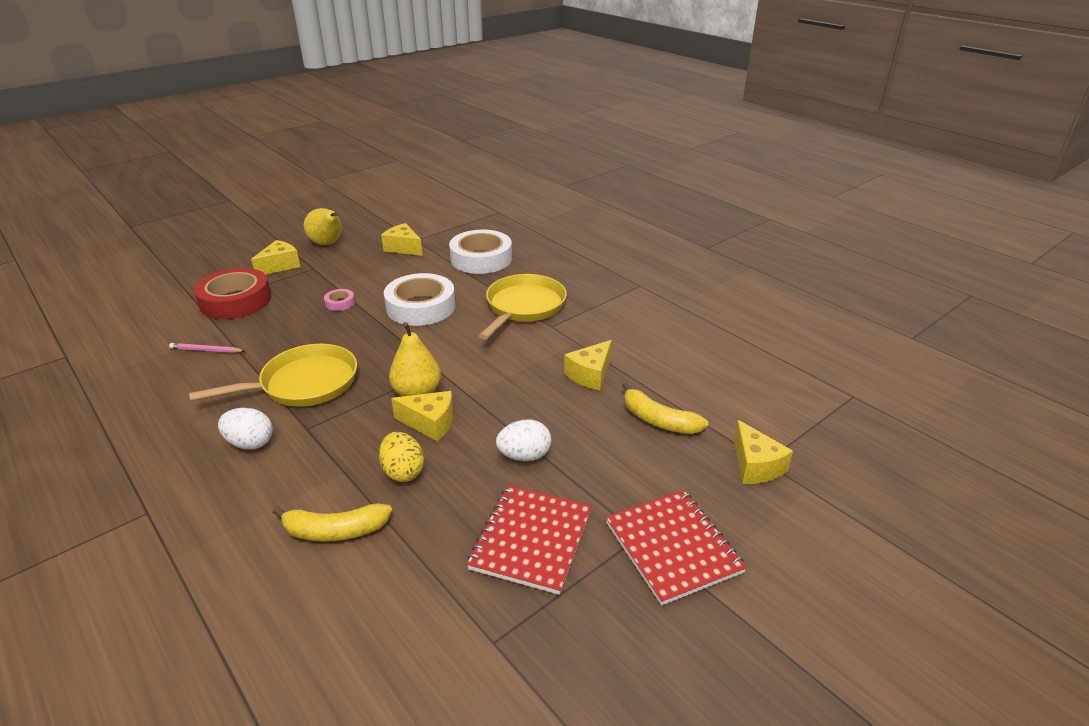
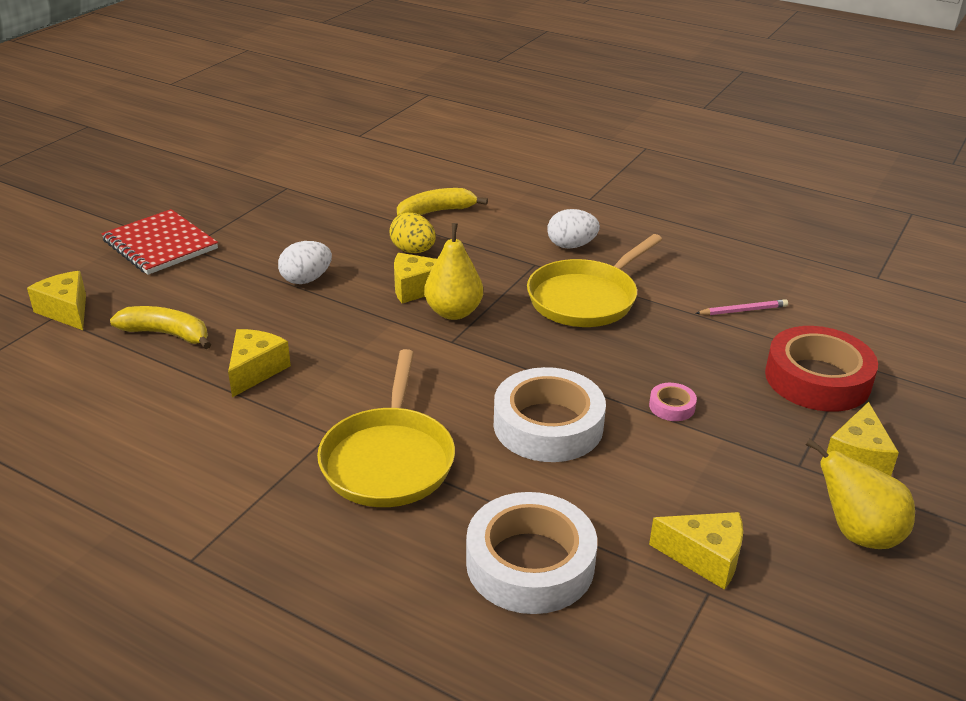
camera: 160 degrees right, 0 degrees up
(531, 540) = (278, 231): red notebook -> none

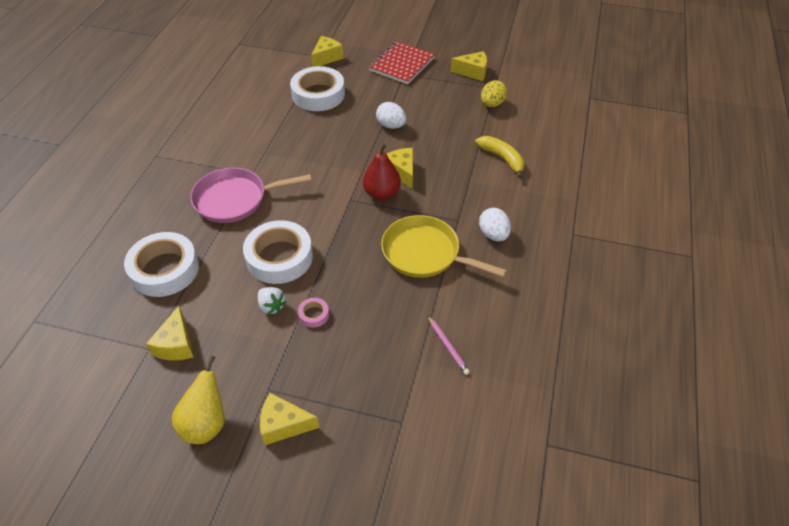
camera: 75 degrees right, 15 degrees up
(167, 334) = (318, 94): yellow banana -> white tape
(255, 370) = (297, 133): yellow cheese -> yellow cheese (473, 72)
(388, 459) = (235, 199): yellow pan -> pink pan
(413, 251) = (445, 160): yellow egg -> yellow egg (492, 104)
(453, 312) = (381, 193): yellow pear -> red pear
(647, 444) = (271, 306): none -> white strawberry
(817, 379) = (371, 398): red tape -> none

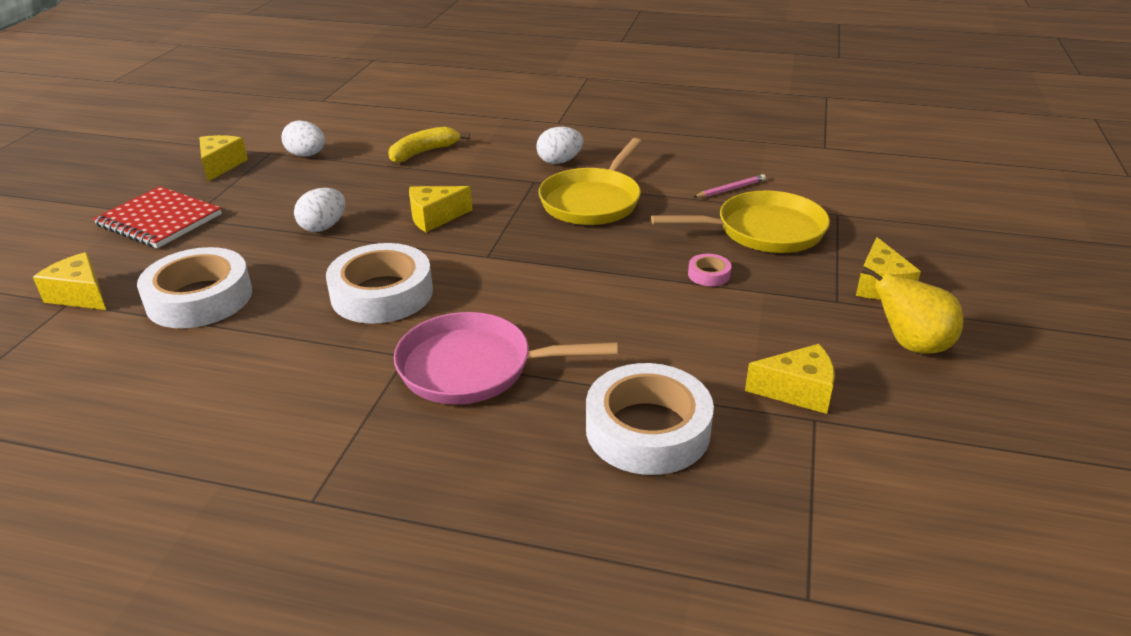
camera: 90 degrees left, 15 degrees down
(235, 199) = (473, 367): pink pan -> pink pan turned 105 degrees clockwise
(271, 306) = (703, 309): white strawberry -> none
(279, 257) = (608, 310): white tape -> white tape (382, 293)
(374, 359) = (763, 231): none -> yellow pan
(381, 193) = (478, 232): red pear -> none
(492, 104) = (306, 155): yellow egg -> white egg

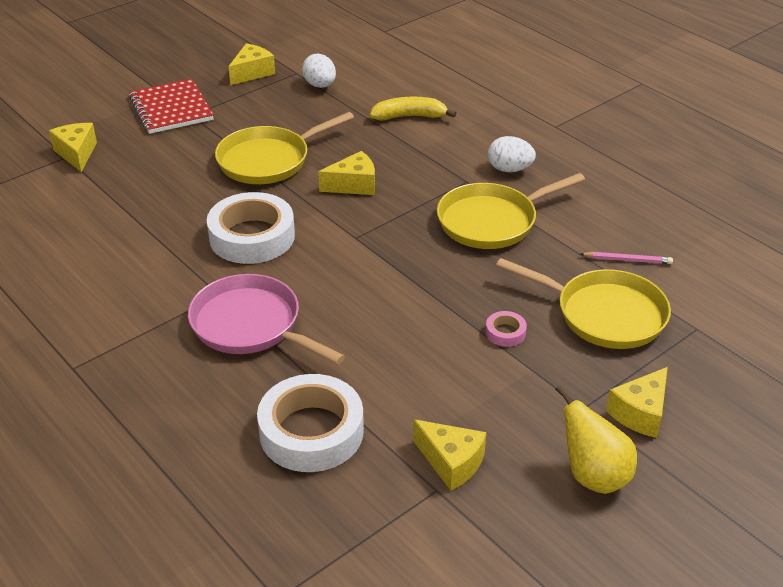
camera: 35 degrees right, 5 degrees up
(199, 298) = (139, 187): white tape -> none
(323, 227) = (268, 160): white egg -> yellow pan
(435, 217) = (353, 185): yellow cheese -> yellow cheese turned 150 degrees clockwise

